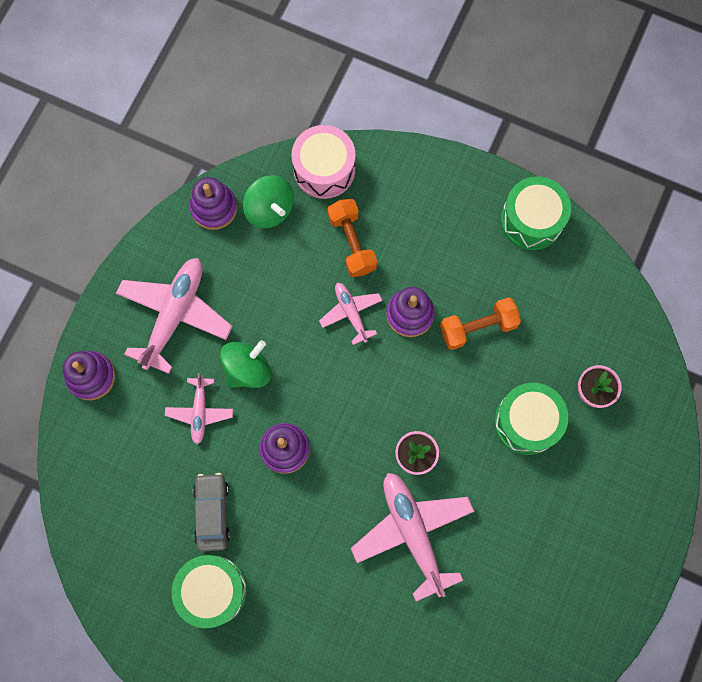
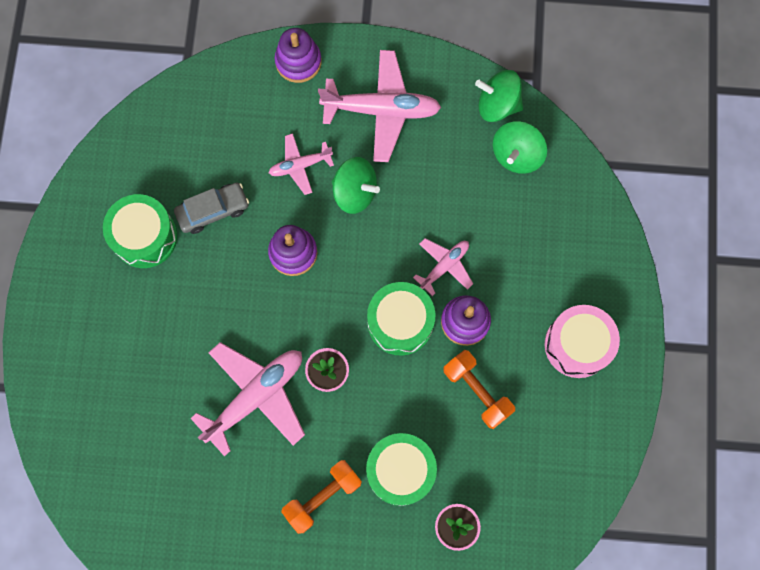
camera: 70 degrees right, 0 degrees up
(214, 208) = (497, 105): purple stacking toy -> green spinning top
(324, 169) = (578, 190): pink drum -> pink drum (577, 345)
(352, 243) = (514, 242): orange dumbbell -> orange dumbbell (323, 497)
(531, 220) = (610, 408): green drum -> green drum (400, 323)

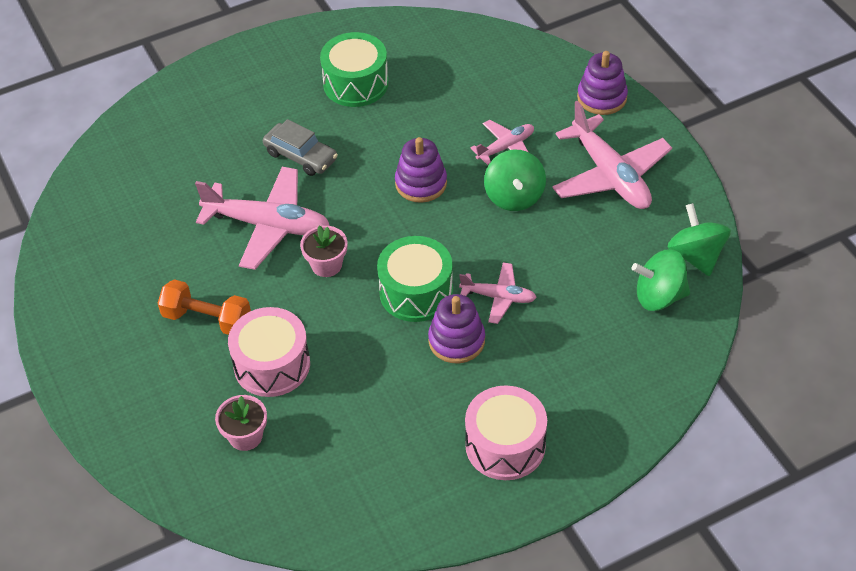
camera: 60 degrees right, 25 degrees down
(213, 211) = (415, 113): grey car -> grey car (300, 156)
(300, 166) = (506, 147): pink plane -> pink plane turned 105 degrees clockwise
(400, 470) = (272, 365): green drum -> pink drum
(477, 391) = (394, 385): orange dumbbell -> none

